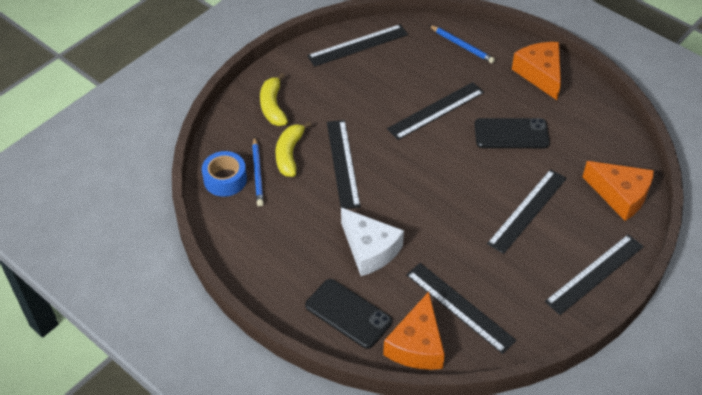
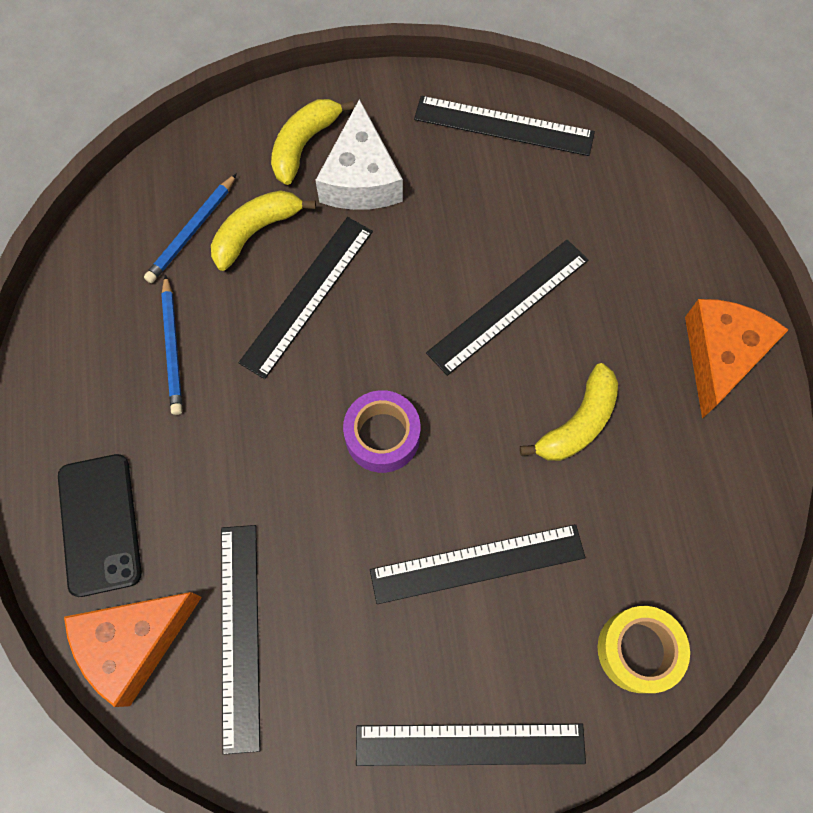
camera: 40 degrees right, 20 degrees up
(225, 179) = (147, 211): blue tape -> none
(369, 249) = (215, 452): white cheese -> white cheese (361, 178)
(436, 110) = (508, 306): black ruler -> black ruler turned 45 degrees counterclockwise
(437, 193) = (382, 436): none -> purple tape
(462, 46) = (649, 227): blue pencil -> blue pencil (173, 348)
(511, 134) = (578, 423): black phone -> yellow banana
(620, 195) = (638, 650): orange cheese -> yellow tape

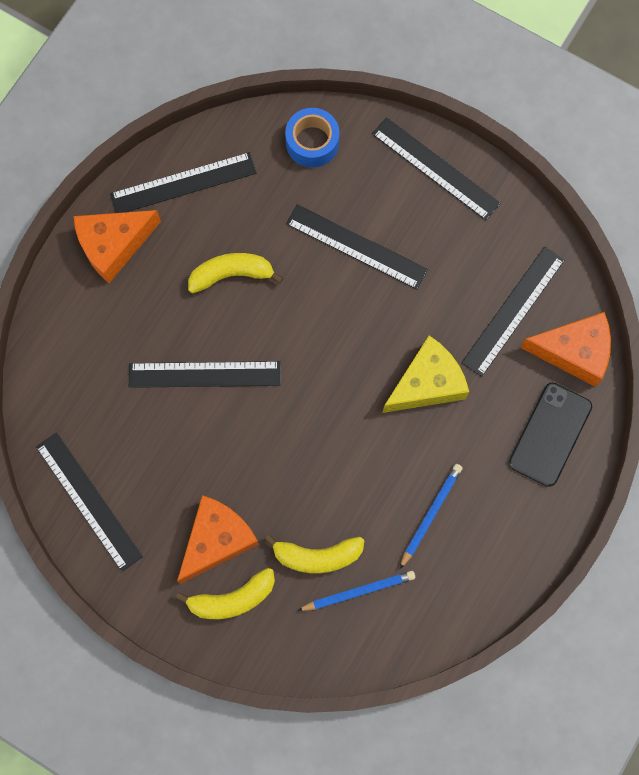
camera: 140 degrees left, 5 degrees up
(276, 473) = (427, 383): none -> yellow cheese
(307, 296) = (320, 482): black ruler -> black ruler (183, 183)
(361, 178) = (217, 540): white cheese -> orange cheese
(382, 436) = (349, 356): purple tape -> none
(638, 650) = (312, 142): yellow tape -> blue tape

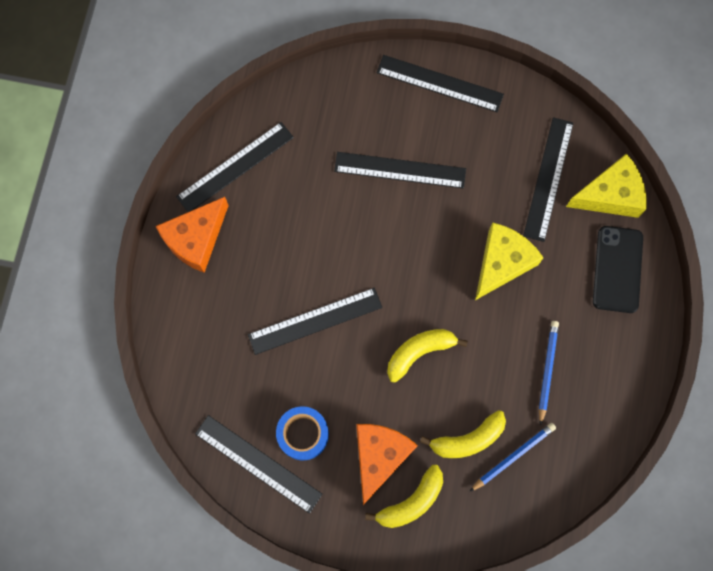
camera: 20 degrees left, 0 degrees up
(231, 274) = (305, 229): yellow banana -> yellow banana (419, 352)
(312, 142) = (330, 96): blue tape -> blue tape (303, 434)
(574, 352) = (610, 195): orange cheese -> yellow cheese

